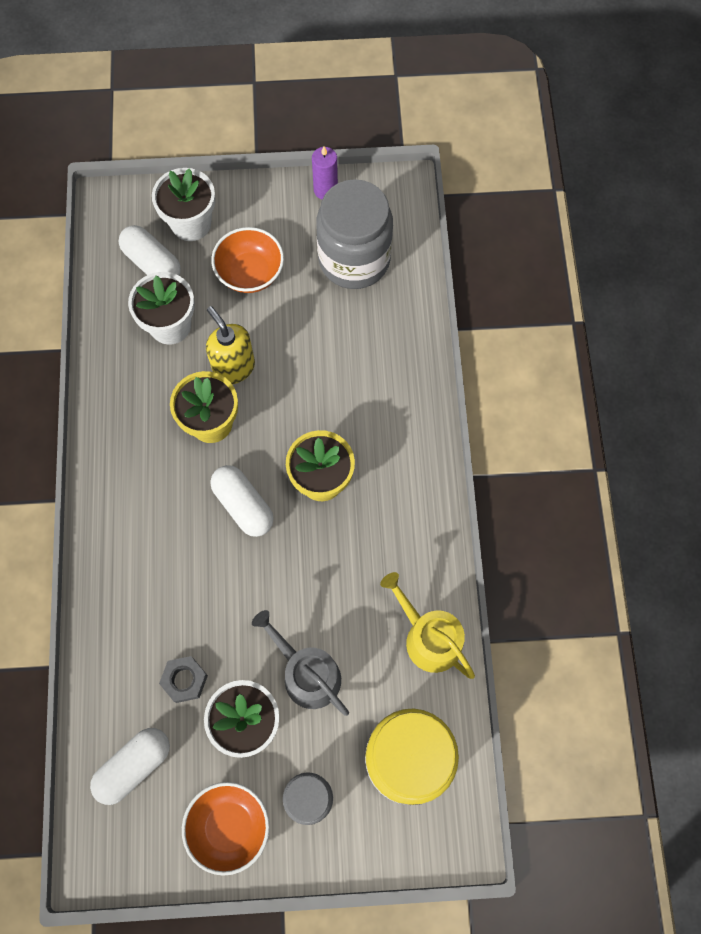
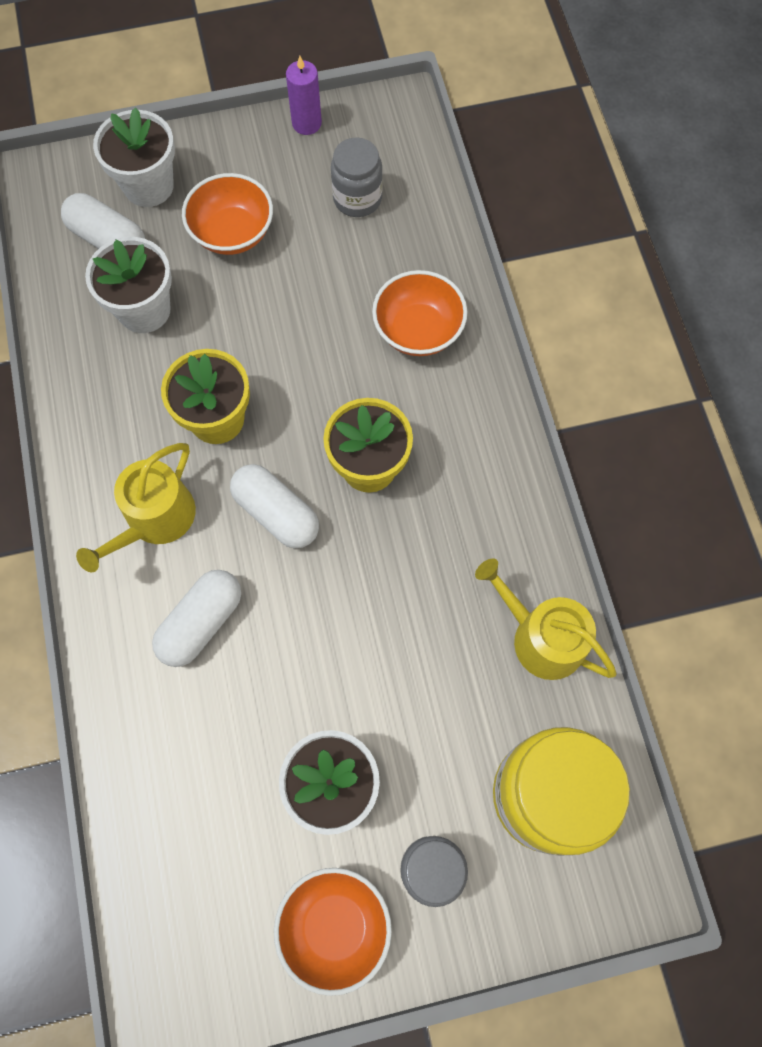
camera: 10 degrees left, 0 degrees up
(134, 766) = (195, 869): white capsule -> white capsule (201, 622)
(150, 495) = (155, 520): none -> yellow watering can
(184, 680) = (241, 746): grey nut -> none
(234, 367) = (233, 348): yellow soap dispenser -> none
(307, 673) = (397, 709): grey watering can -> none
(354, 259) = (357, 198): grey jar -> grey jar, size x0.55
(381, 376) = (418, 330): none -> orange bowl

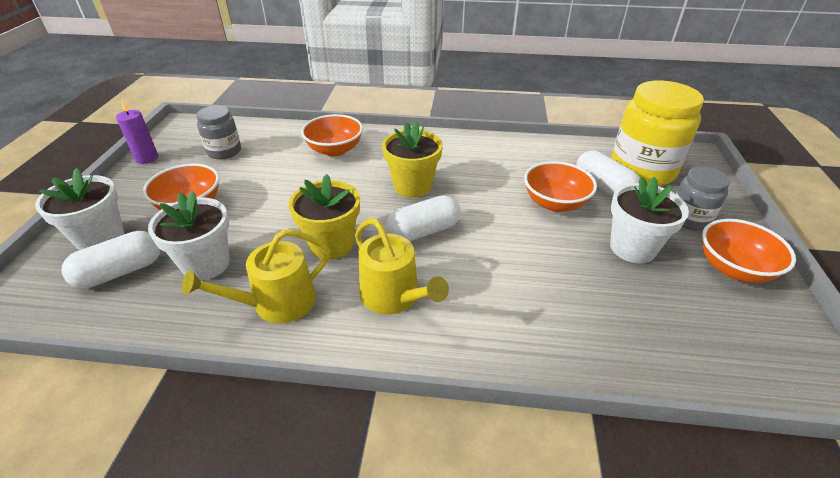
camera: 70 degrees left, 30 degrees down
(201, 622) = (493, 288): white capsule -> white capsule (603, 187)
(400, 668) = (555, 203): none -> orange bowl
(540, 637) = (548, 152): yellow watering can -> yellow watering can (276, 303)

